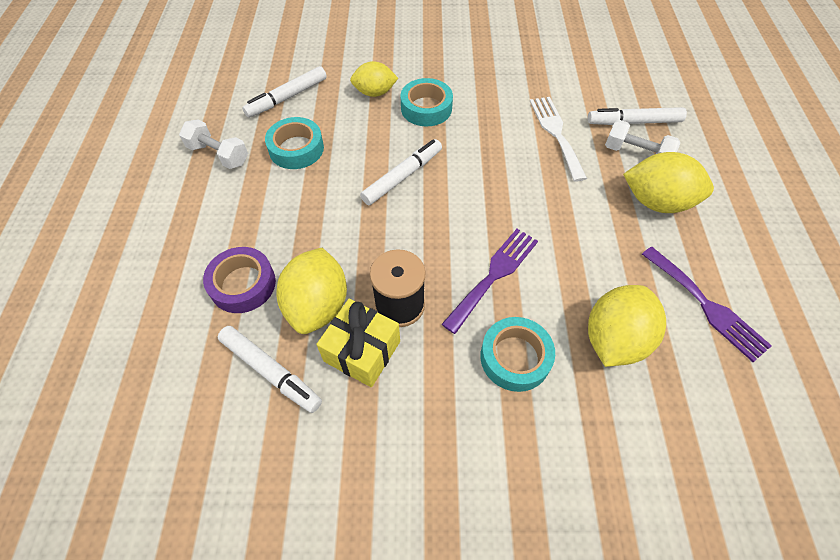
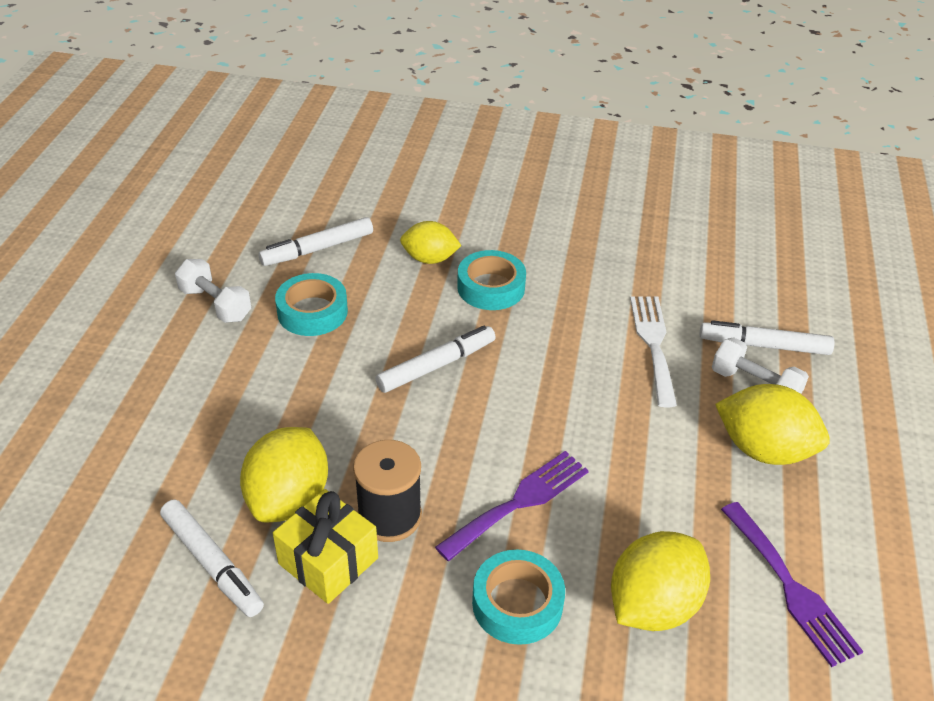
camera: 10 degrees right, 15 degrees down
(243, 284) = (205, 459): purple tape -> none

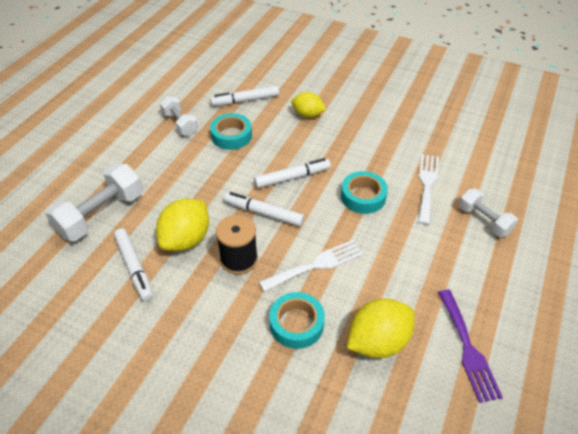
camera: 15 degrees right, 5 degrees up
(122, 483) = (101, 214): none -> white dumbbell
(328, 561) = (197, 278): yellow gift -> none
(491, 287) = (338, 136): turquoise tape -> turquoise tape (363, 196)
(519, 502) = (316, 265): purple fork -> white fork
(763, 449) = (477, 260): yellow lemon -> none
(764, 345) = (497, 197): white marker -> white marker (264, 213)

